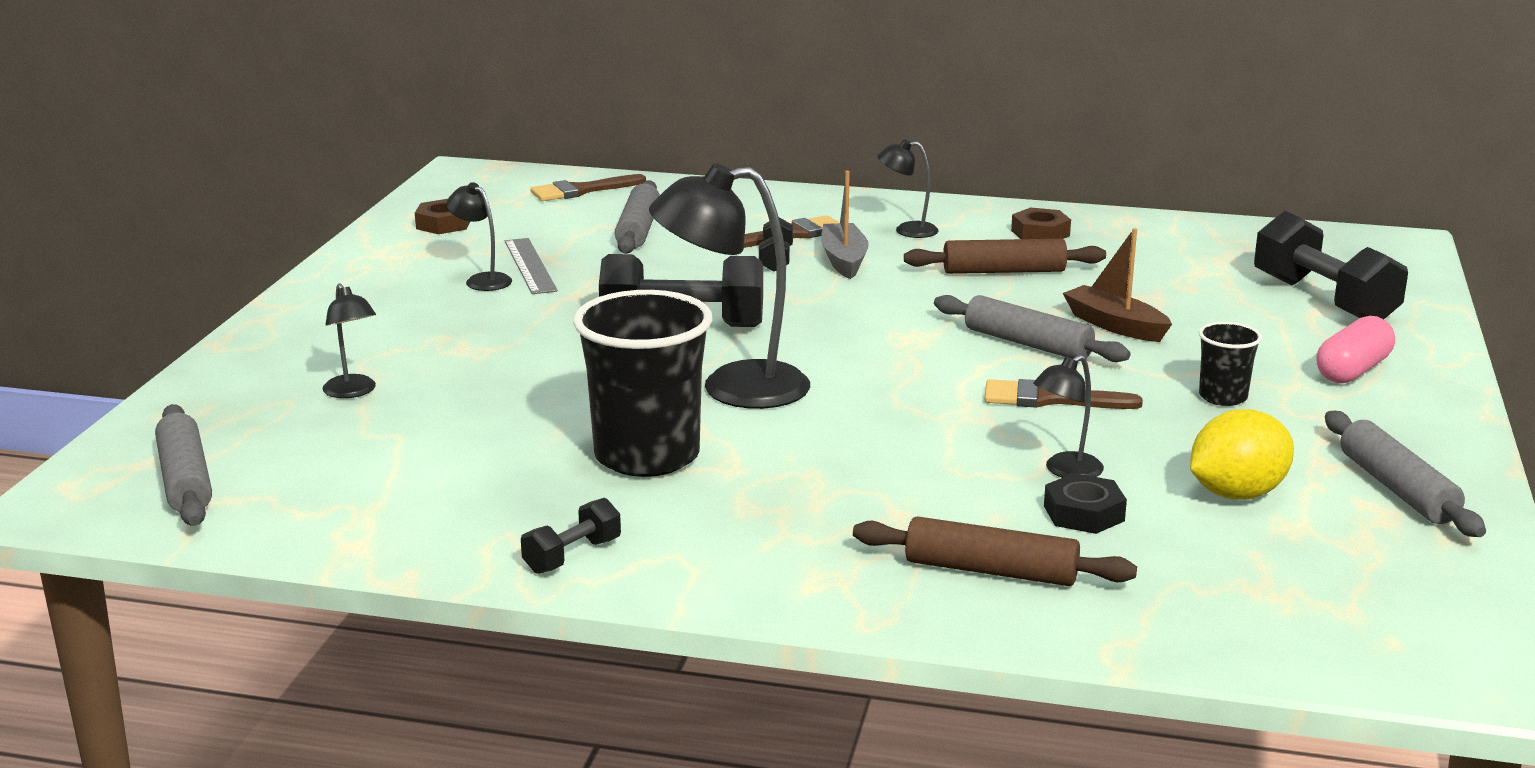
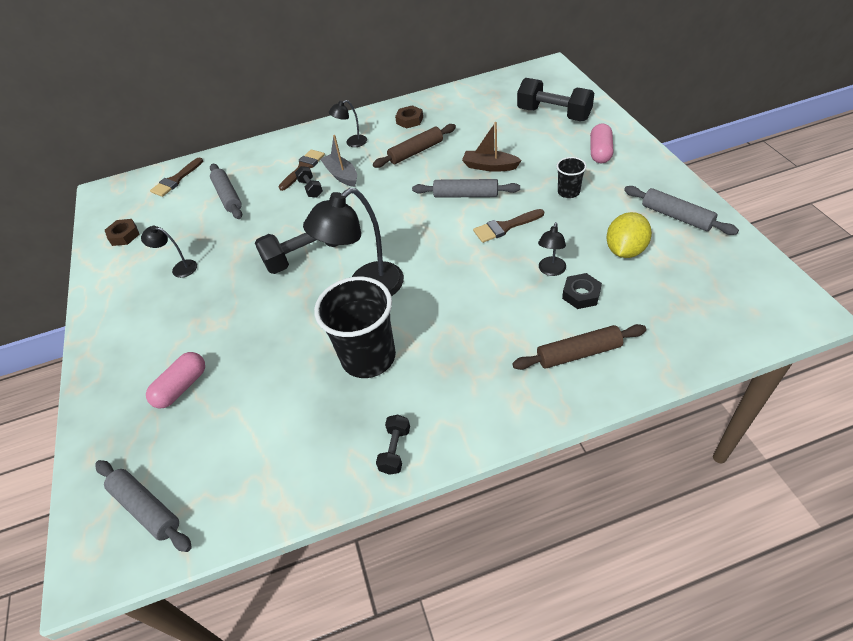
camera: 25 degrees left, 25 degrees up
(353, 392) = (182, 387): black lamp -> pink capsule
(530, 266) = (195, 246): grey ruler -> none

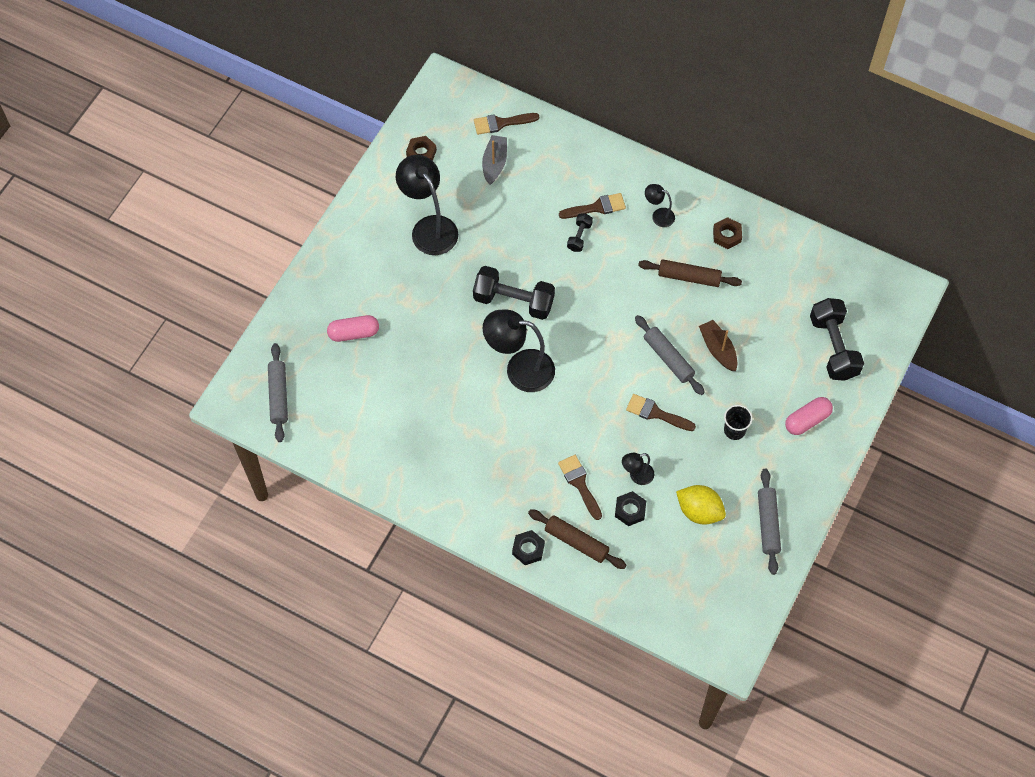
camera: 40 degrees right, 15 degrees up
(179, 268) = (429, 227): black lamp -> black lamp, size x2.03
(228, 196) = (519, 183): grey rolling pin -> none
(341, 175) = (613, 245): grey boat -> grey boat (494, 163)
(368, 357) = (467, 421): black cup -> none
(395, 450) = (421, 492): black dumbbell -> none
(519, 314) = (579, 483): none -> brown brush
(551, 398) = (528, 549): none -> black nut
(625, 250) = (699, 511): yellow lemon -> yellow lemon turned 45 degrees clockwise

